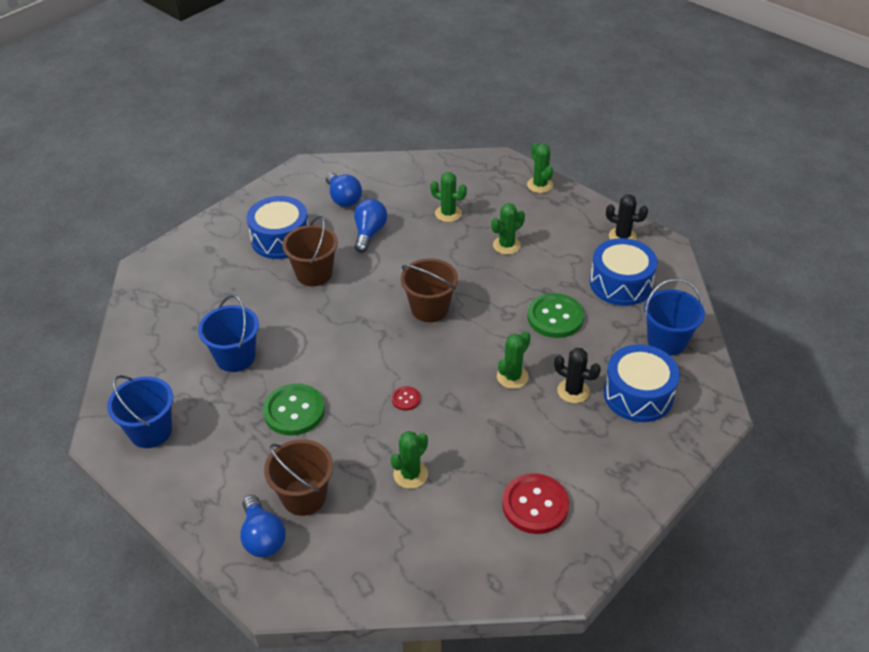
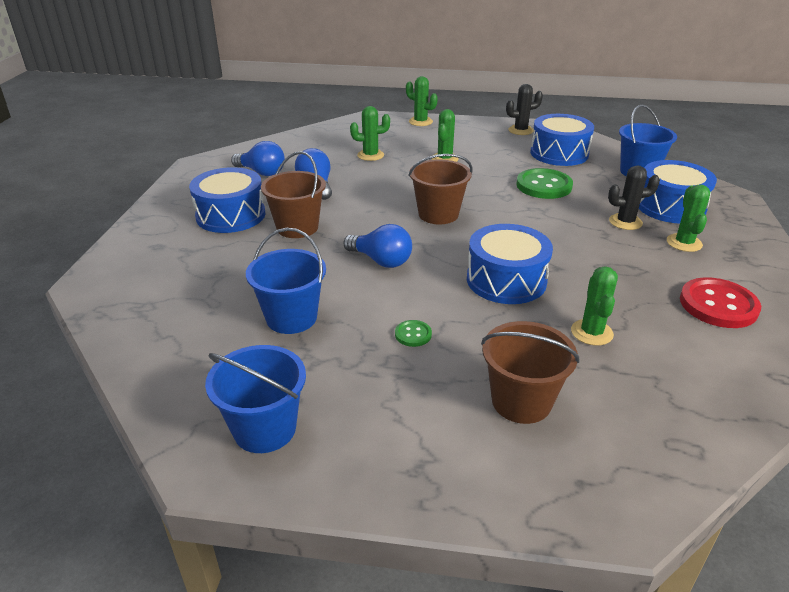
camera: 35 degrees left, 10 degrees down
(262, 537) = (530, 464): blue light bulb -> blue light bulb (381, 261)
(294, 411) = (413, 334): green button -> green button, size x0.48
(406, 399) = (506, 280): red button -> blue drum
(512, 377) = (569, 231): green cactus -> green cactus (684, 243)

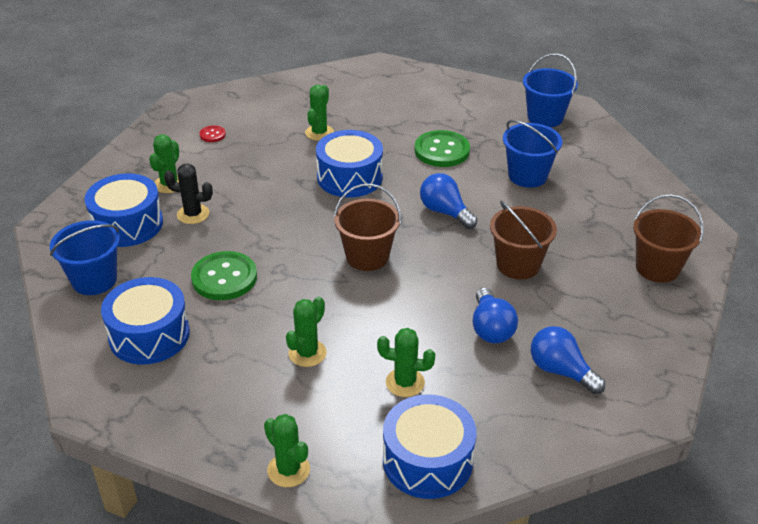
camera: 165 degrees left, 5 degrees up
(231, 215) = (591, 295): blue drum -> blue drum (427, 460)
(413, 334) = (442, 151): green button -> green button, size x2.10
(520, 130) = (149, 405): black cactus -> none
(521, 401) = (394, 107): brown bucket -> brown bucket (657, 268)
(718, 305) = (212, 135): red button -> red button, size x0.48

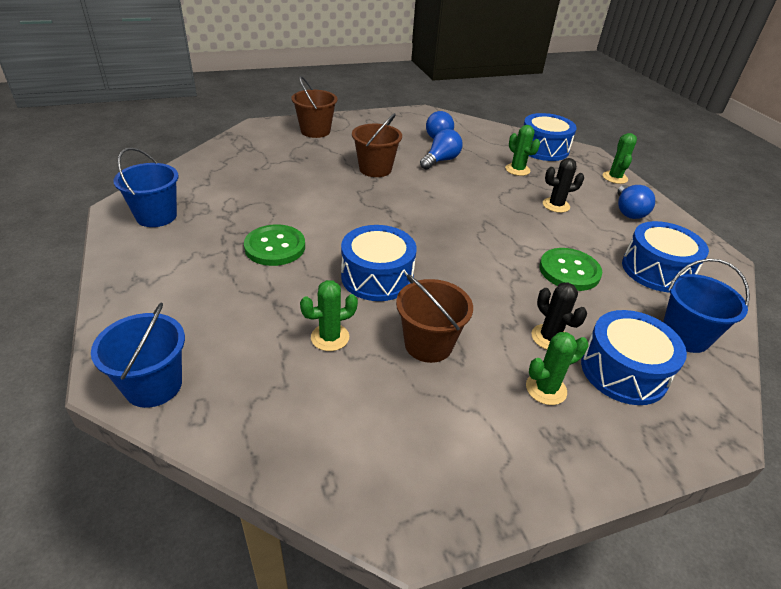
camera: 135 degrees left, 0 degrees up
(212, 135) = (434, 425): red button -> none
(307, 353) = (556, 205): green cactus -> black cactus
(367, 256) = (452, 223): brown bucket -> brown bucket (428, 344)
(445, 212) = (359, 212): blue light bulb -> blue light bulb (628, 211)
(527, 176) = (266, 196): blue bucket -> blue bucket (153, 385)

